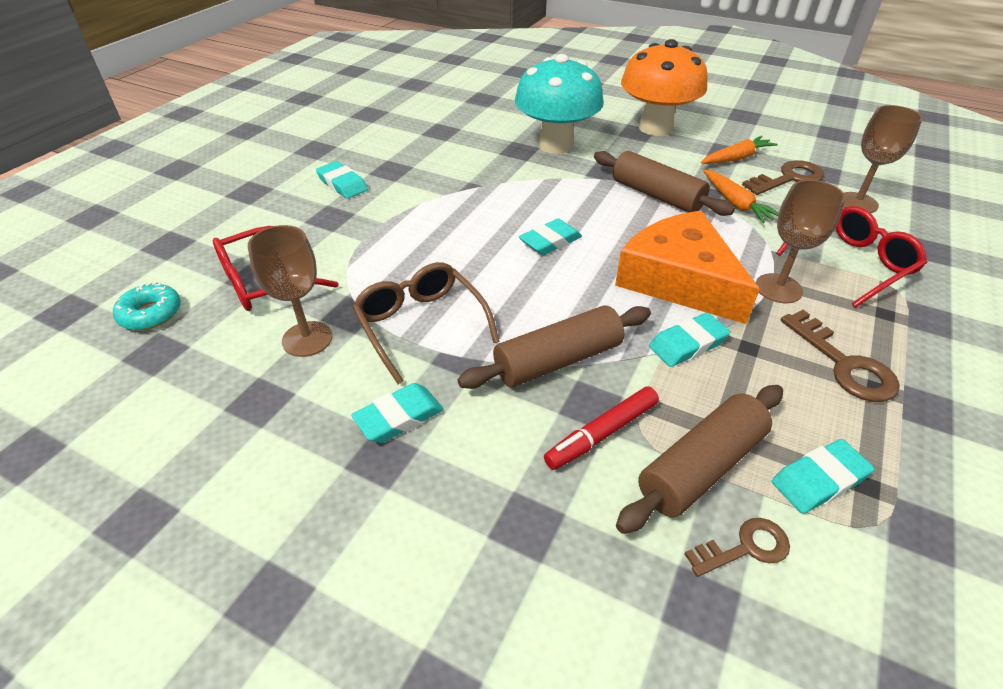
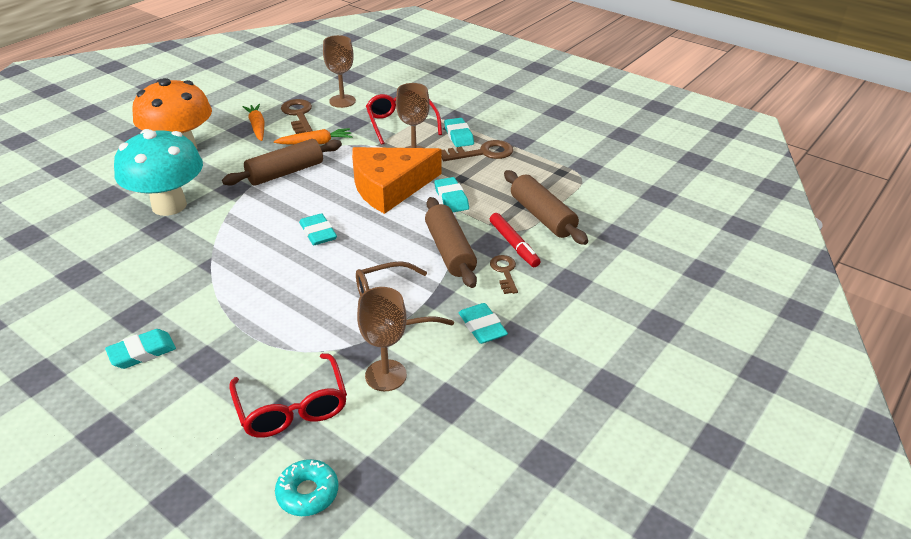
camera: 80 degrees left, 5 degrees down
(745, 548) = (590, 216): brown key -> brown key (504, 272)
(819, 480) = (555, 184): turquoise eraser -> turquoise eraser (458, 135)

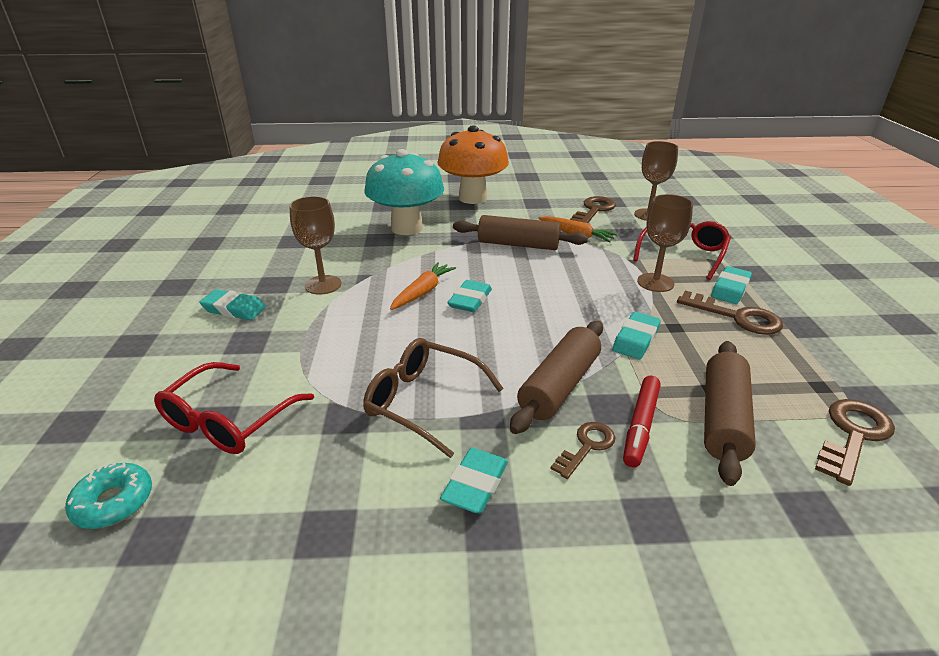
camera: 50 degrees right, 5 degrees down
(257, 127) = (548, 205): orange carrot -> orange carrot (423, 292)
(385, 375) = (324, 455): brown goblet -> brown goblet (323, 285)
(390, 187) = (588, 297): orange cheese -> none
(597, 190) = (853, 436): none -> brown key

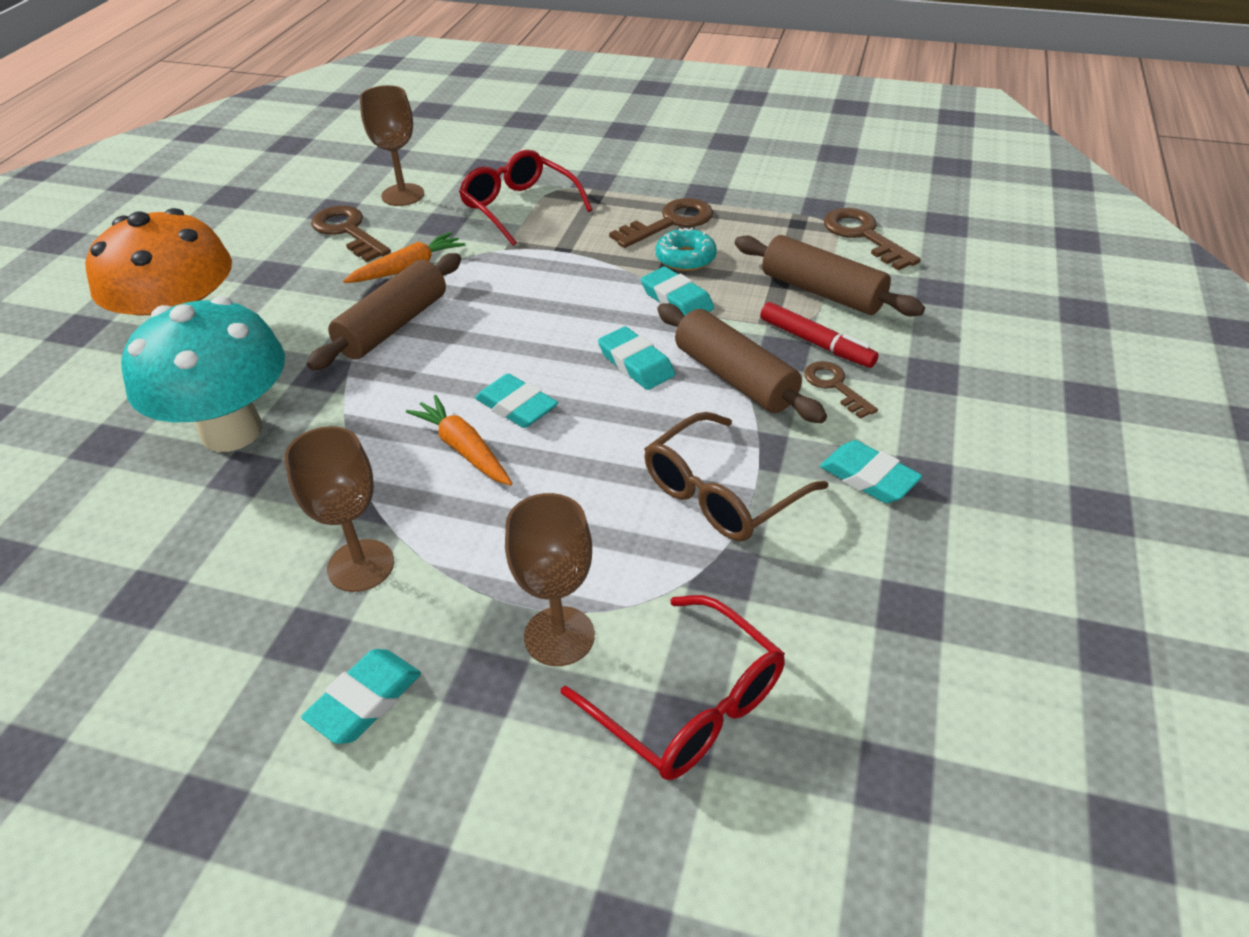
camera: 70 degrees left, 10 degrees up
(114, 502) = (822, 840): turquoise donut -> turquoise donut (685, 258)
(655, 282) = (572, 248): brown goblet -> brown goblet (559, 636)
(730, 289) = (617, 206): turquoise eraser -> turquoise eraser (636, 363)

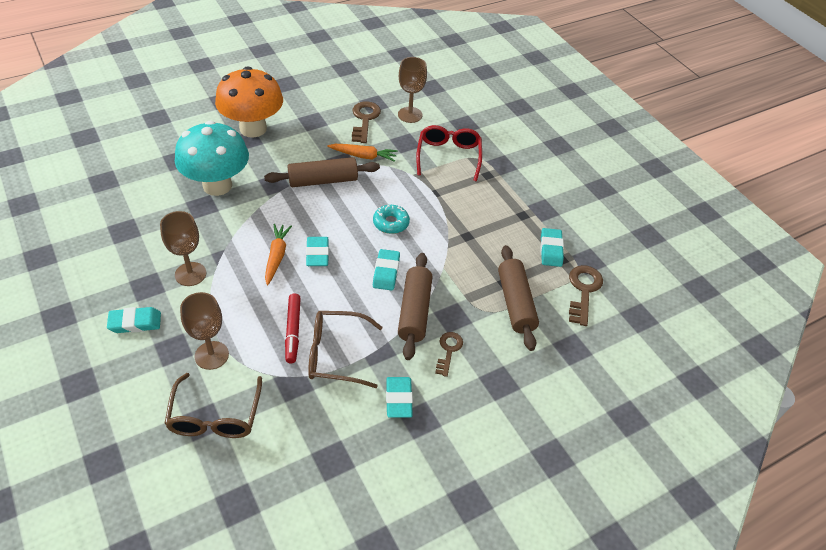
camera: 40 degrees right, 5 degrees up
(670, 223) = (502, 214): brown key -> none
(677, 299) = (446, 255): turquoise eraser -> turquoise eraser (551, 250)
(685, 258) = (481, 238): turquoise donut -> turquoise donut (391, 223)
(689, 705) = (215, 416): red glasses -> brown glasses
(816, 343) = (472, 325): red marker -> red marker (293, 331)

